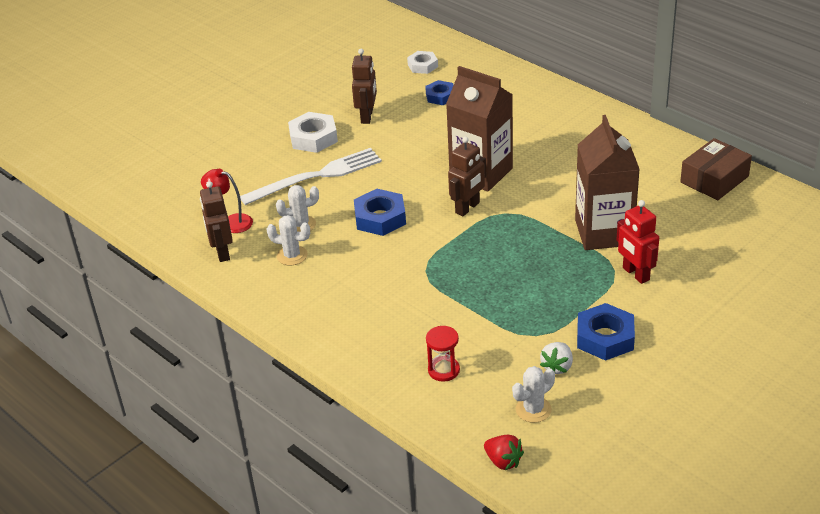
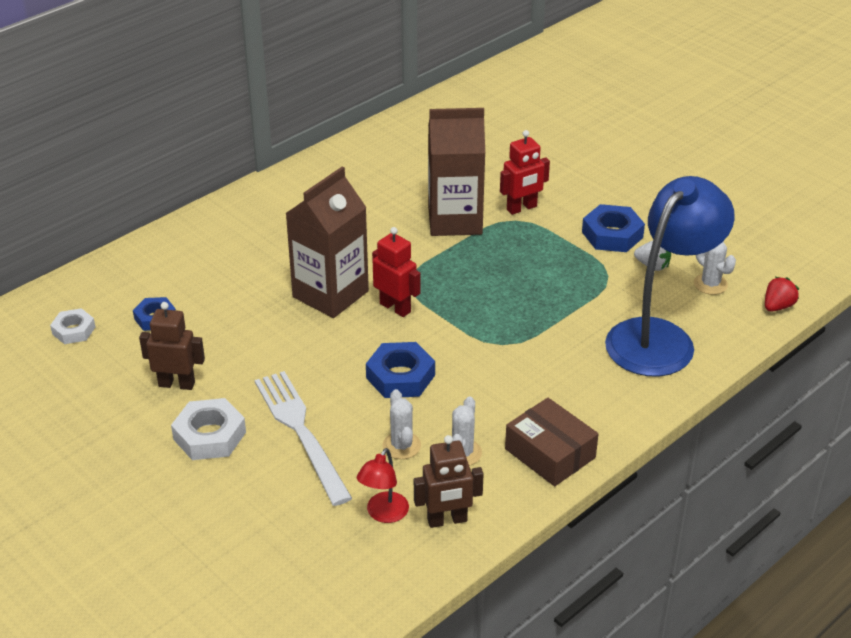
camera: 90 degrees left, 0 degrees up
(443, 370) = (660, 337): red hourglass -> blue lamp
(468, 208) = (395, 307): brown robot -> red robot
(714, 179) = (382, 147): brown box -> brown box (550, 453)

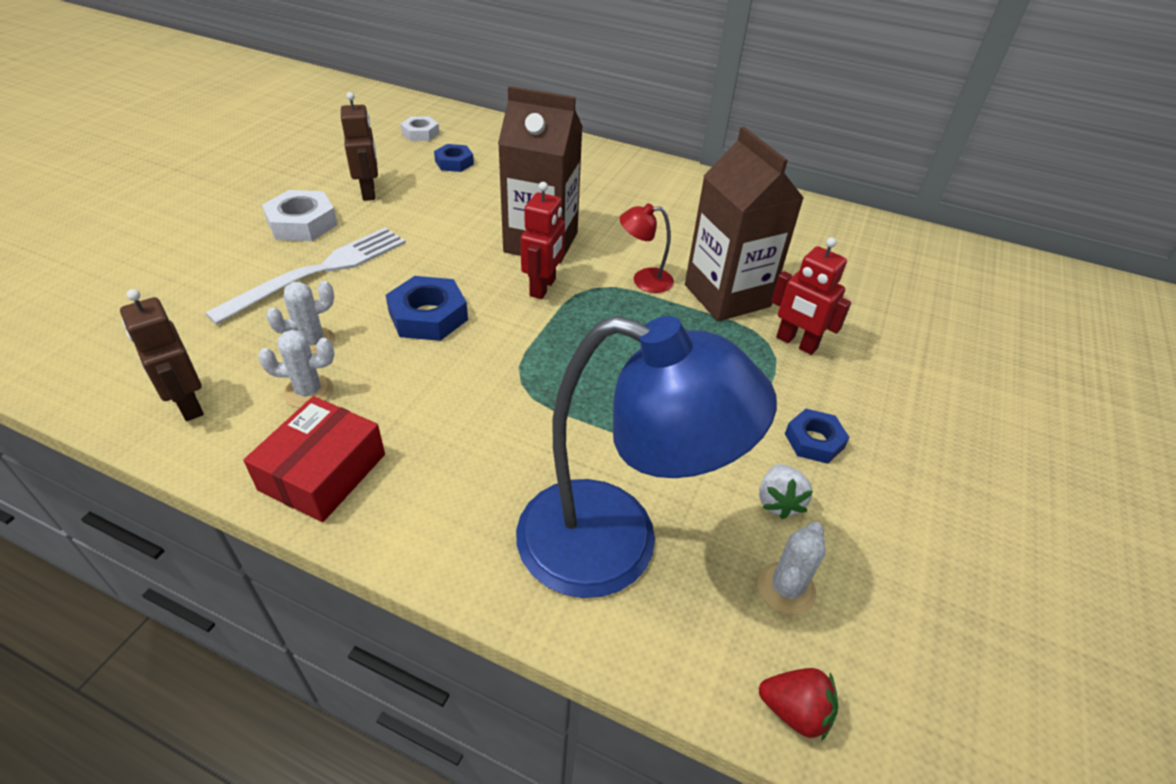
camera: 65 degrees right, 5 degrees up
(383, 514) = (197, 353): red lamp -> red lamp (644, 280)
(550, 453) = (323, 472): brown box -> red box
(612, 235) = (814, 441): blue nut -> blue nut, size x0.64

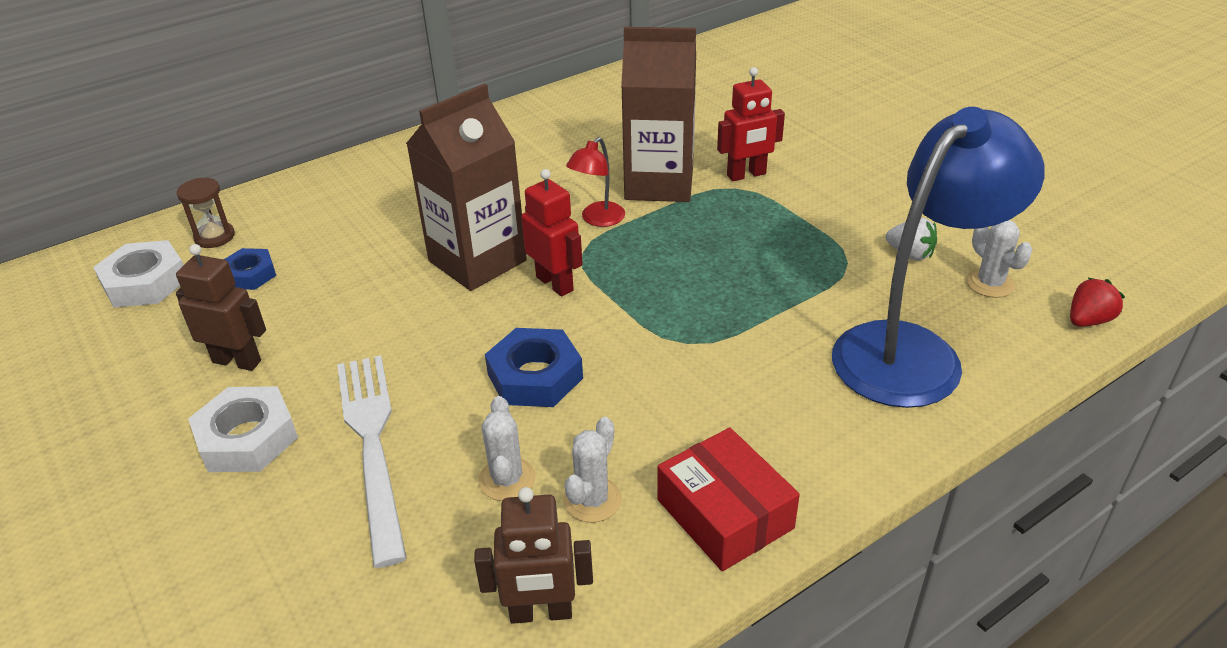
camera: 55 degrees left, 5 degrees down
(420, 133) = (145, 282): white nut -> white nut, size x1.56
(481, 136) = (214, 237): none -> brown hourglass
(814, 441) = (859, 212): blue nut -> none

